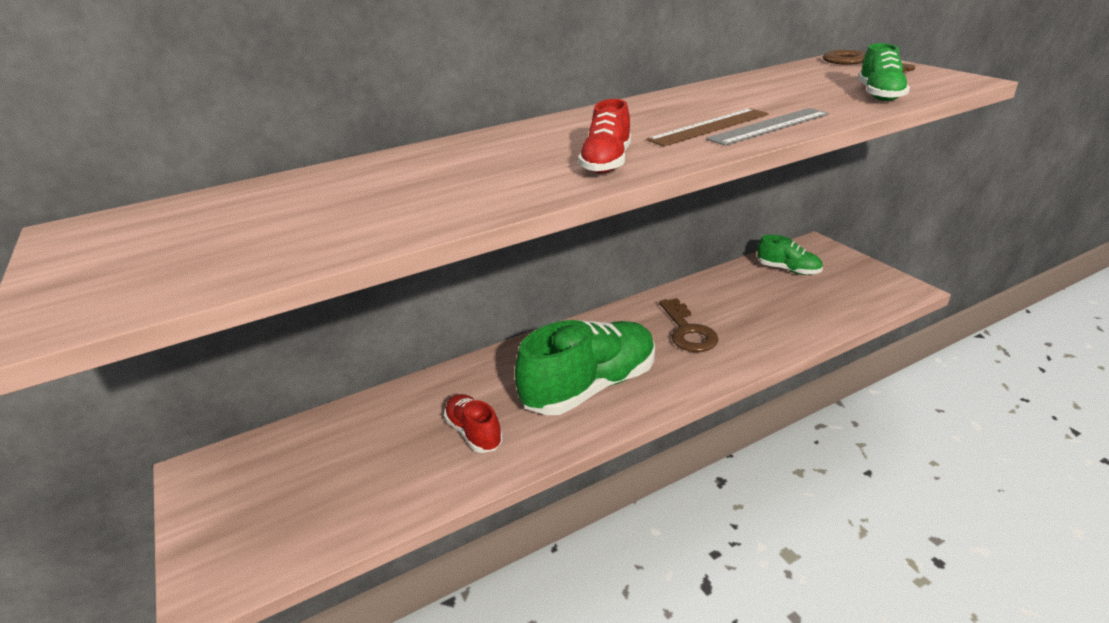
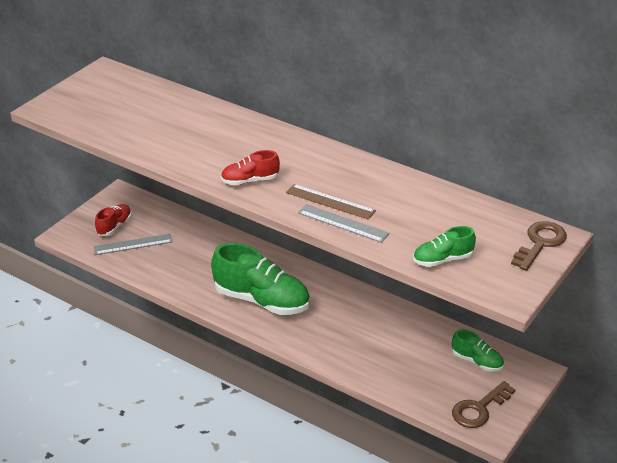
camera: 60 degrees right, 5 degrees up
(341, 491) = (133, 244): none -> grey ruler
(474, 433) = (197, 270): red shoe -> red shoe (114, 226)
(687, 331) = (350, 326): brown key -> brown key (479, 409)
(788, 270) = (477, 361): green shoe -> green shoe turned 60 degrees counterclockwise

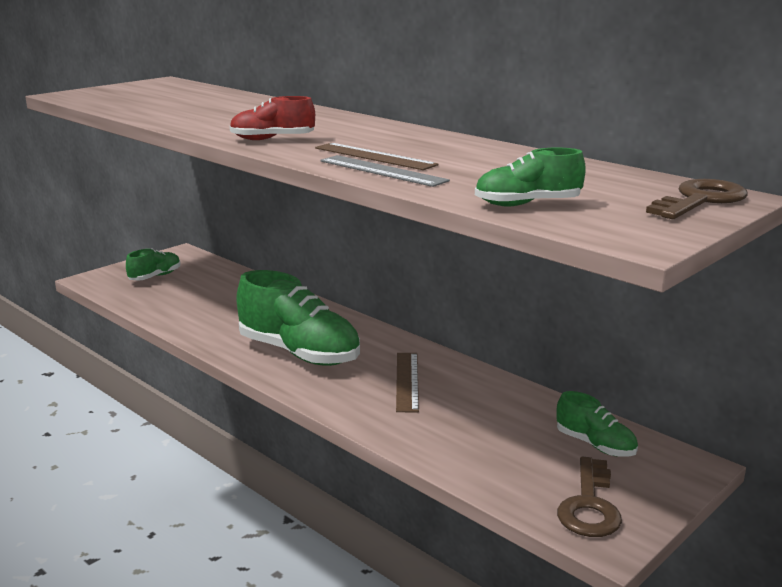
camera: 10 degrees right, 15 degrees down
(114, 226) = (155, 277): red shoe -> green shoe
(133, 244) = (166, 292): grey ruler -> none
(345, 319) = (407, 381): none -> brown ruler
(479, 409) = (589, 505): brown key -> brown key turned 45 degrees counterclockwise

